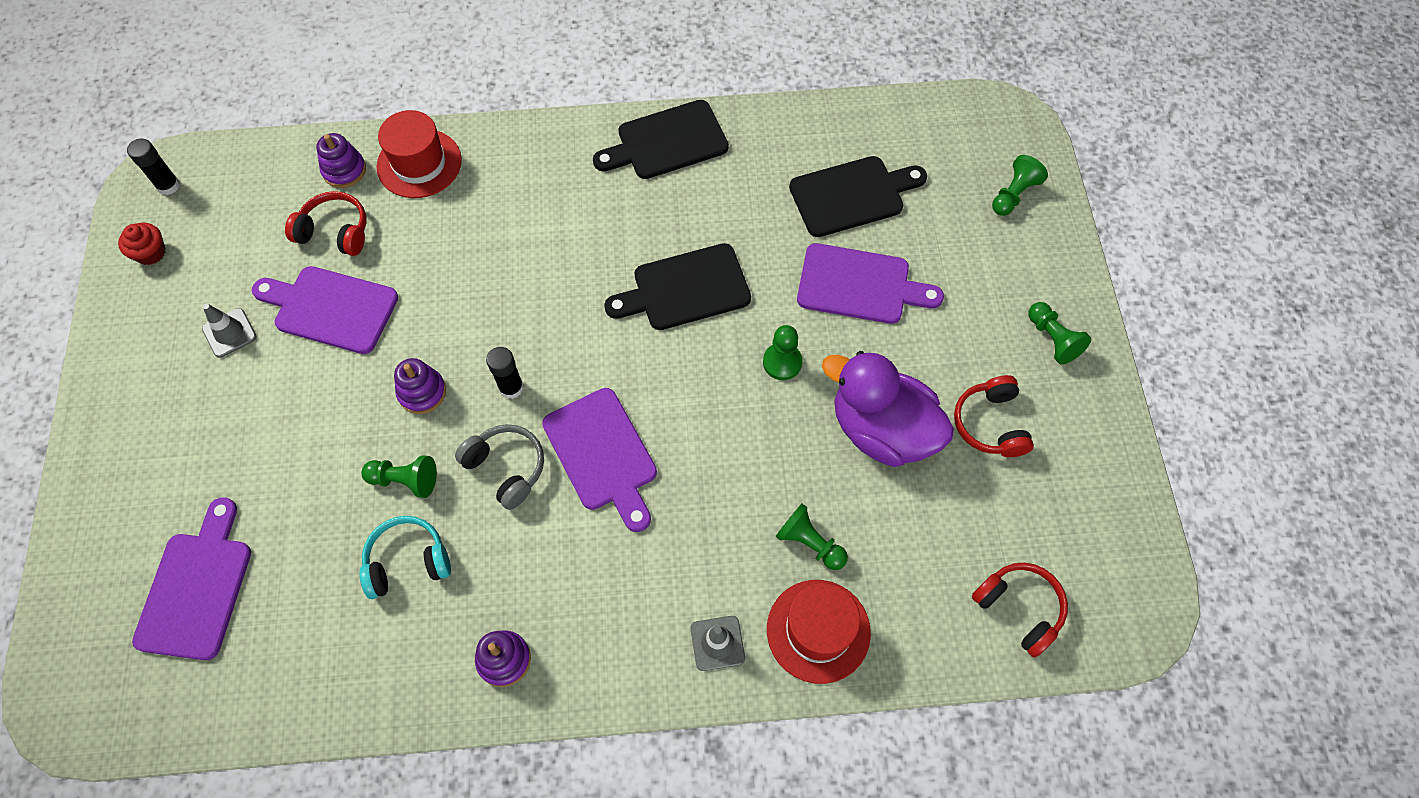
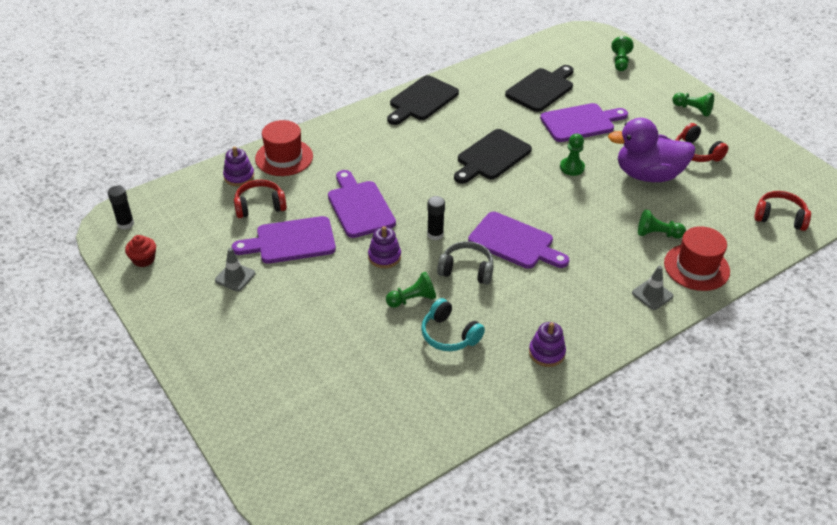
camera: 30 degrees left, 20 degrees down
(196, 588) = (329, 404): purple cutting board -> purple cutting board (359, 207)
(407, 562) = (449, 335): turquoise headphones -> turquoise headphones turned 90 degrees counterclockwise

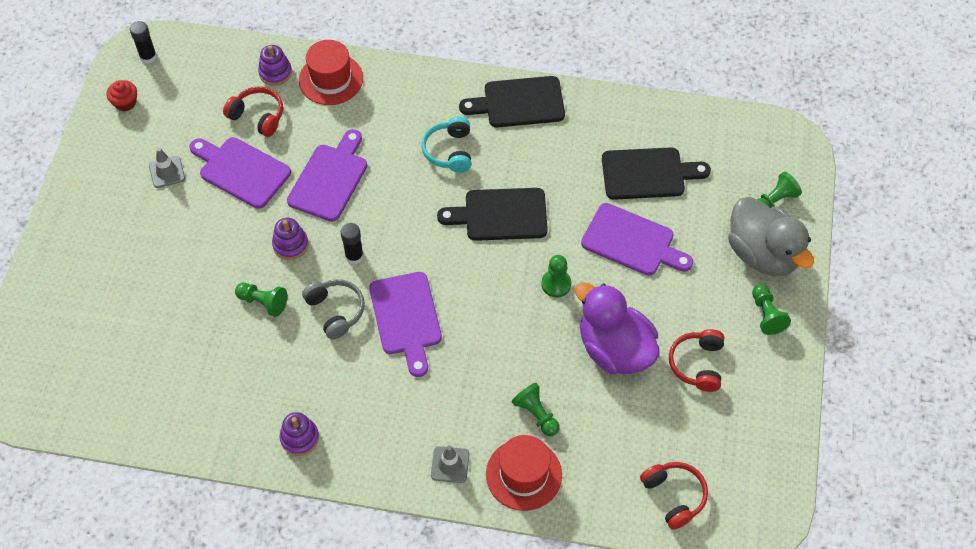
camera: 45 degrees right, 15 degrees up
(449, 335) = (251, 357): turquoise headphones -> turquoise headphones (449, 151)
(650, 86) = (762, 254): none -> grey duck

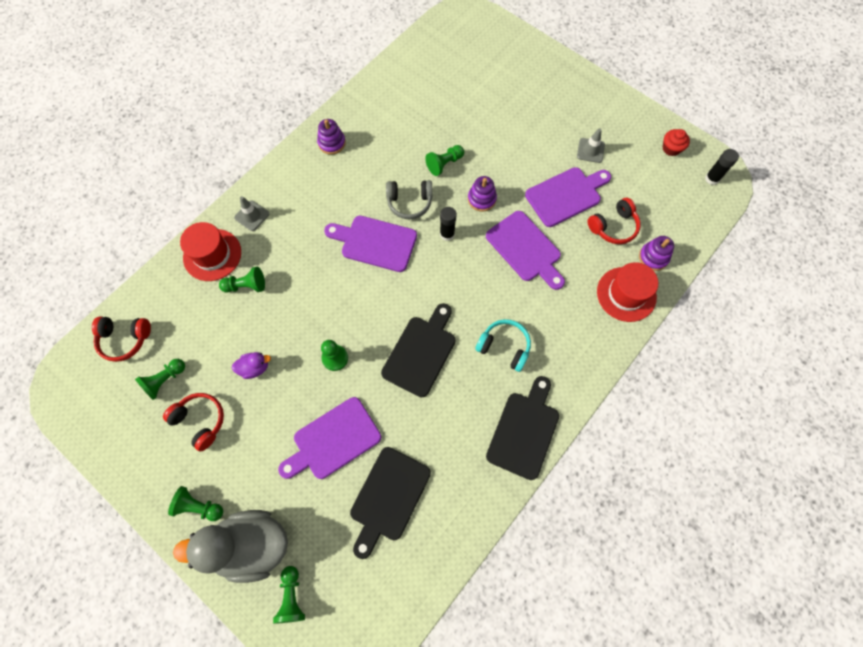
camera: 120 degrees right, 10 degrees up
(614, 349) = (255, 368): purple duck -> purple duck, size x0.43
(685, 424) = (165, 380): none -> green pawn

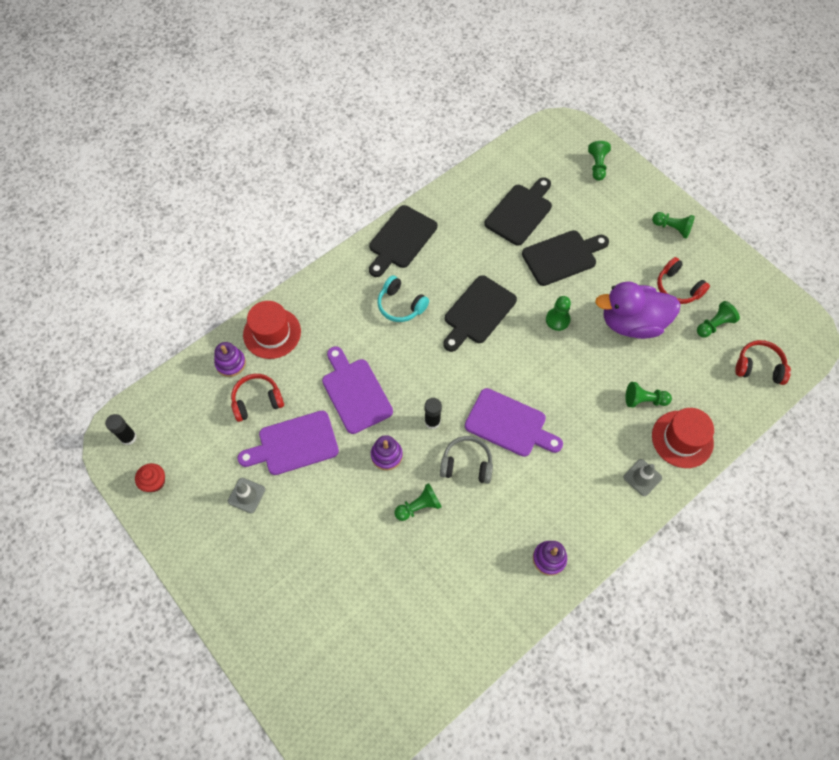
camera: 170 degrees left, 5 degrees down
(251, 545) = (629, 199): grey duck -> none
(255, 368) = (632, 323): purple duck -> purple duck, size x2.30
(333, 440) = (562, 257): purple cutting board -> black cutting board

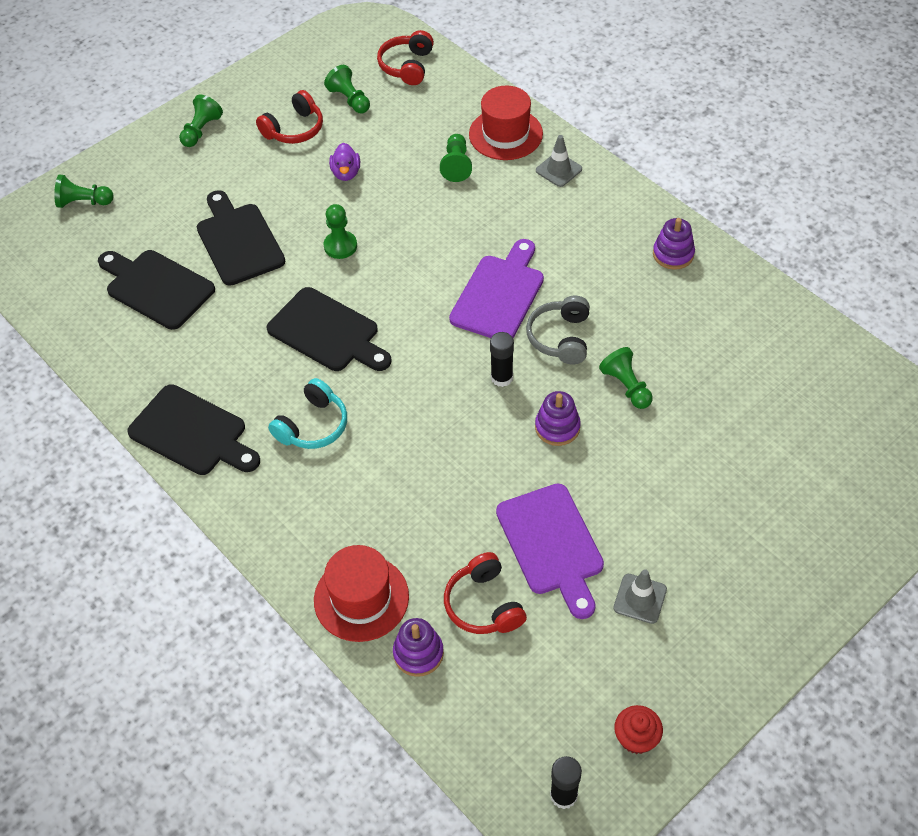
camera: 90 degrees left, 10 degrees down
(355, 392) = (462, 473): purple cutting board -> none
(632, 323) = (346, 173): purple duck -> purple duck, size x0.43

